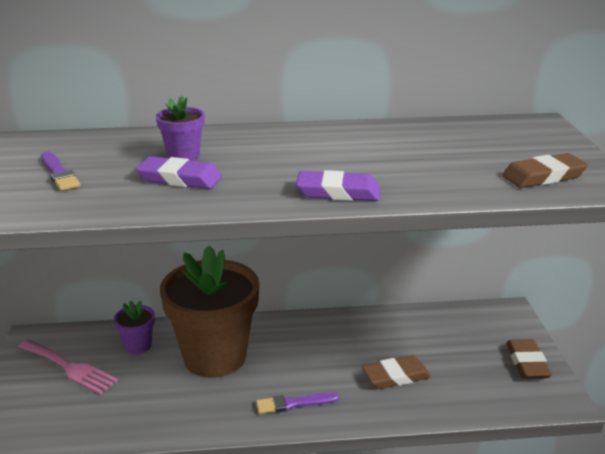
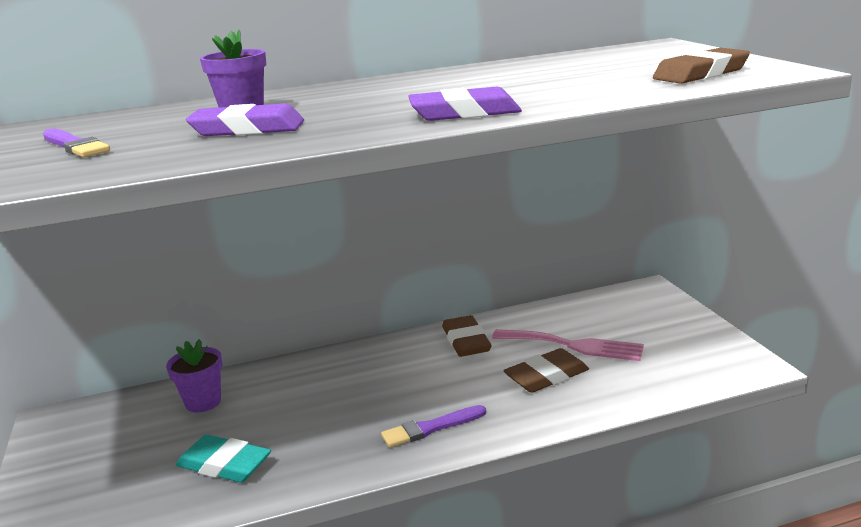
camera: 10 degrees left, 5 degrees down
(69, 368) = (113, 443): pink fork -> pink fork (573, 345)
(140, 402) = (224, 464): none -> turquoise eraser
(215, 357) = (310, 396): brown flower pot -> none
(527, 363) = (693, 335): brown eraser -> brown eraser (466, 341)

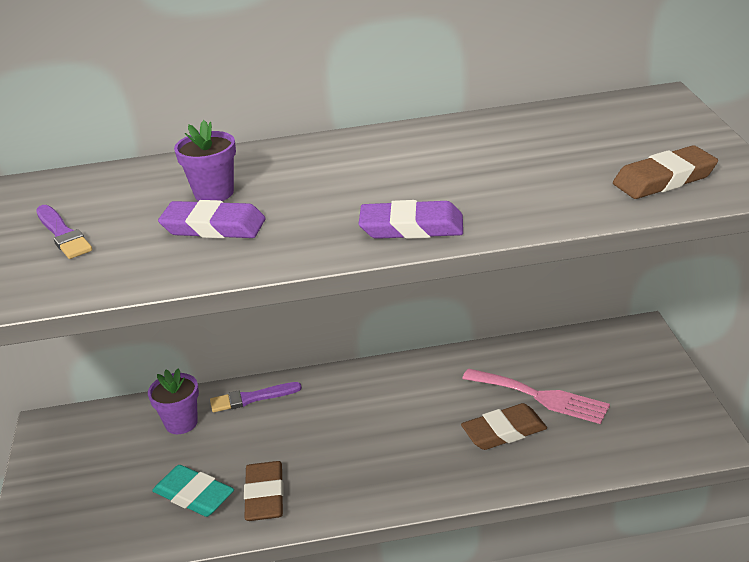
camera: 10 degrees right, 10 degrees up
(431, 428) = (382, 479): purple brush -> purple brush (252, 398)
(466, 341) = (436, 378): brown eraser -> brown eraser (264, 495)

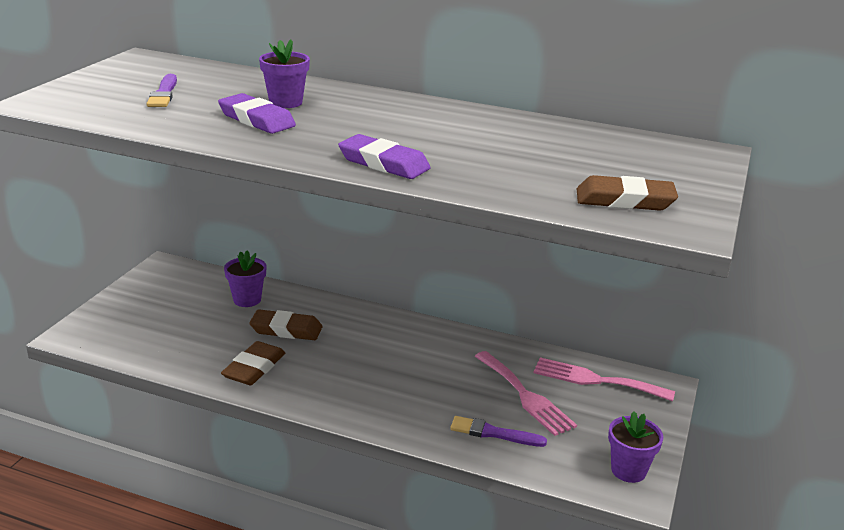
camera: 25 degrees right, 5 degrees down
(194, 495) = (209, 346): turquoise eraser -> none
(252, 398) = (309, 305): purple brush -> purple brush (494, 433)
(504, 431) = (470, 406): brown eraser -> brown eraser (286, 329)
(583, 352) = (596, 380): none -> pink fork
(686, 426) = (628, 470): none -> purple flower pot

